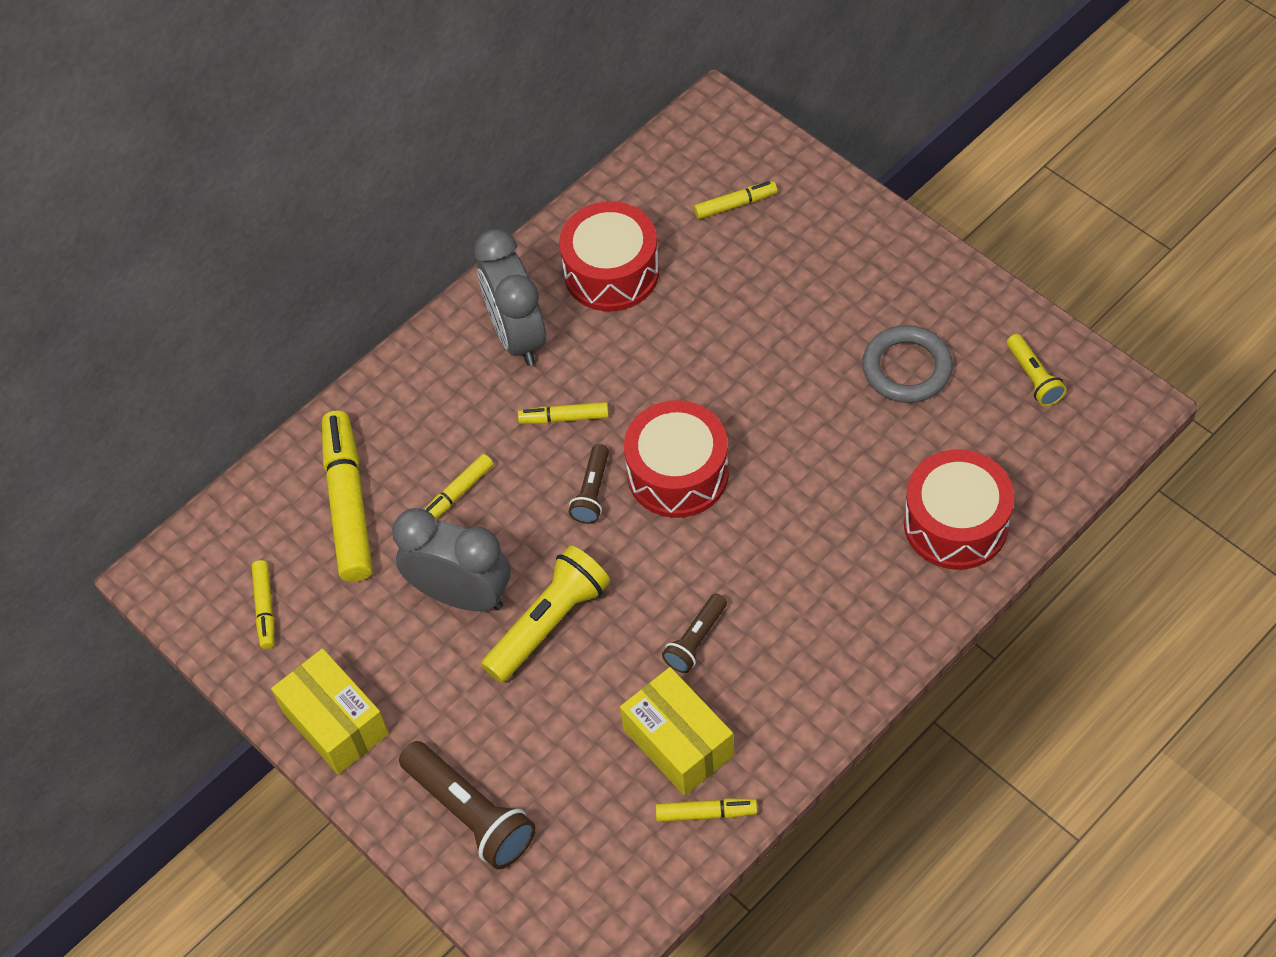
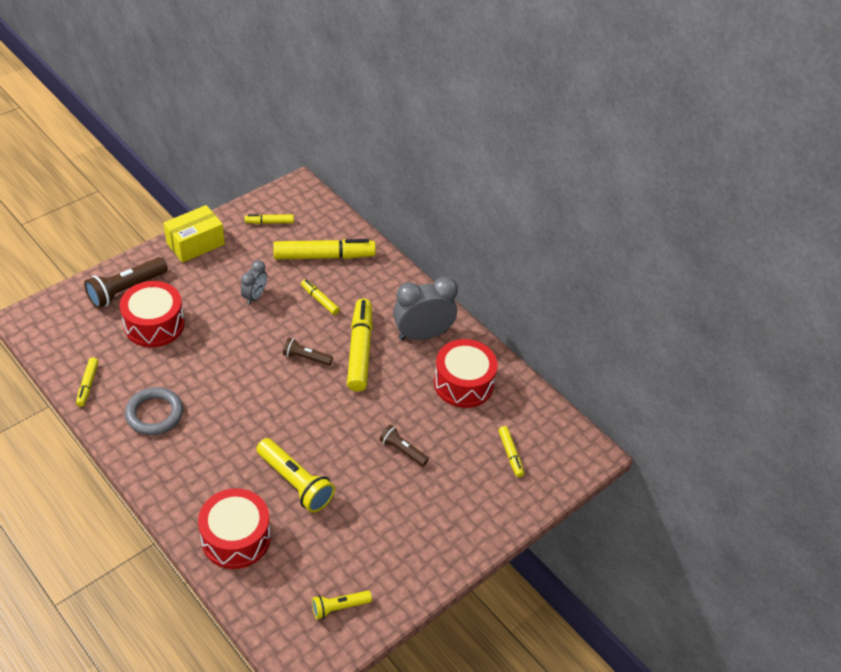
camera: 85 degrees right, 10 degrees down
(461, 595) = (255, 296): grey clock -> grey clock, size x0.55
(548, 623) = (226, 330): yellow flashlight -> yellow flashlight (295, 482)
(564, 418) = (360, 350): yellow marker -> yellow marker, size x2.03
(678, 473) = (309, 398): red drum -> red drum (154, 324)
(678, 742) = (134, 378): yellow box -> none
(696, 640) = (195, 393): brown flashlight -> brown flashlight (402, 450)
(906, 368) = (362, 531): grey ring -> grey ring (154, 414)

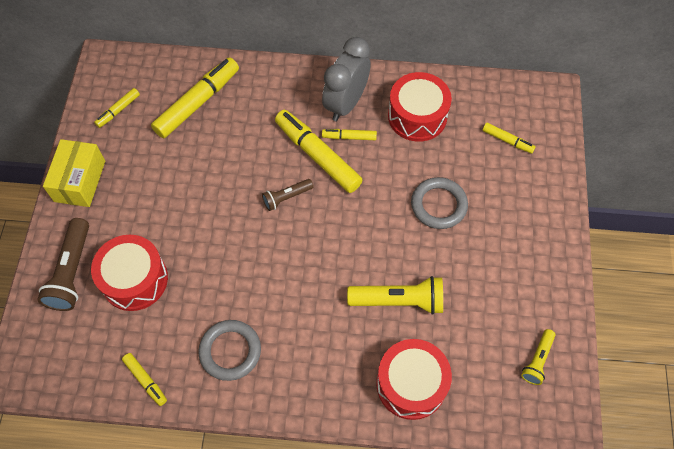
camera: 40 degrees left, 15 degrees up
(255, 296) = (186, 183): grey clock -> none
(319, 300) = (239, 142): yellow marker -> yellow marker (349, 137)
(402, 450) = (438, 205): brown flashlight -> grey ring

